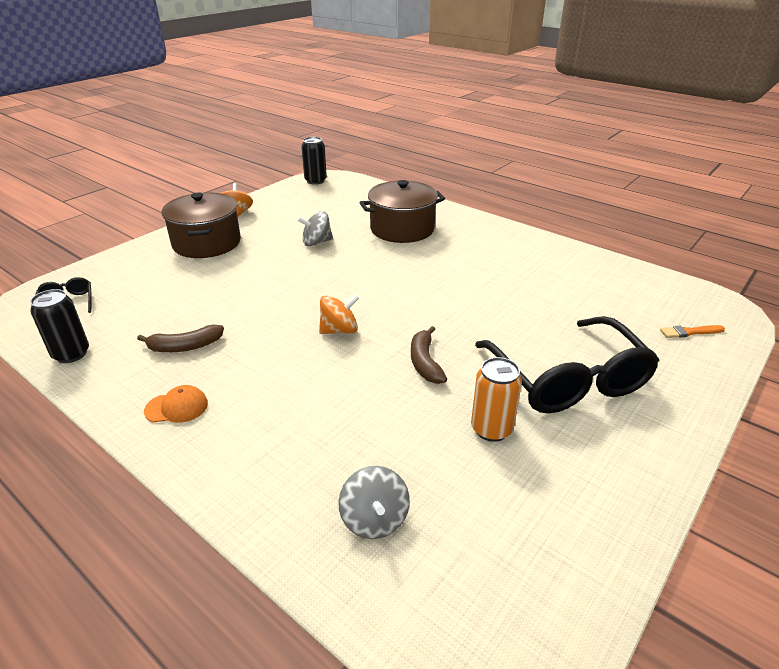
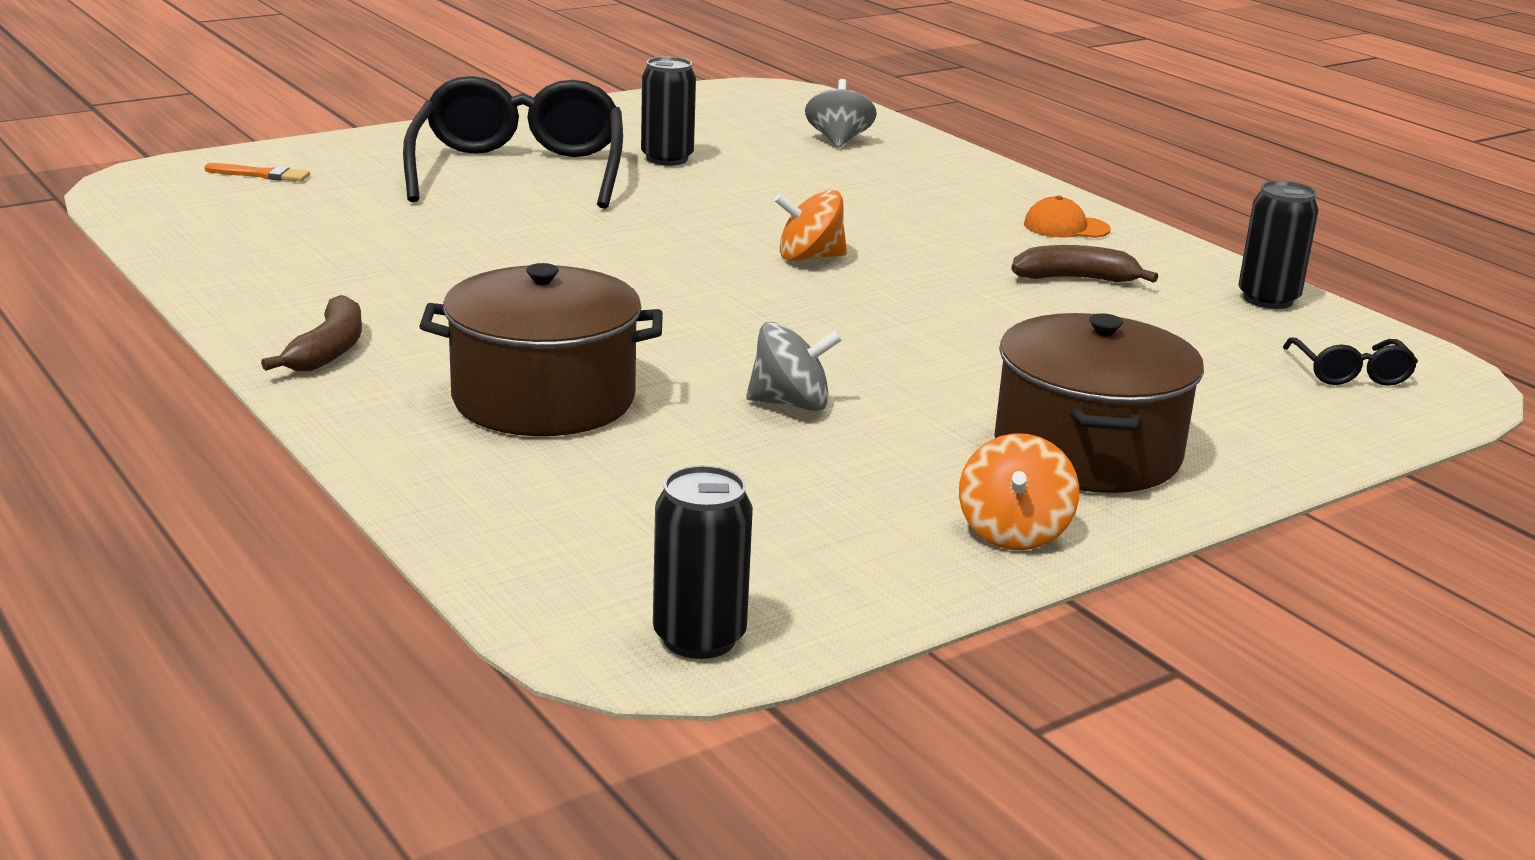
camera: 165 degrees left, 10 degrees down
(425, 362) = (698, 210): brown banana -> brown banana (328, 350)
(491, 429) = (667, 159): orange can -> black can

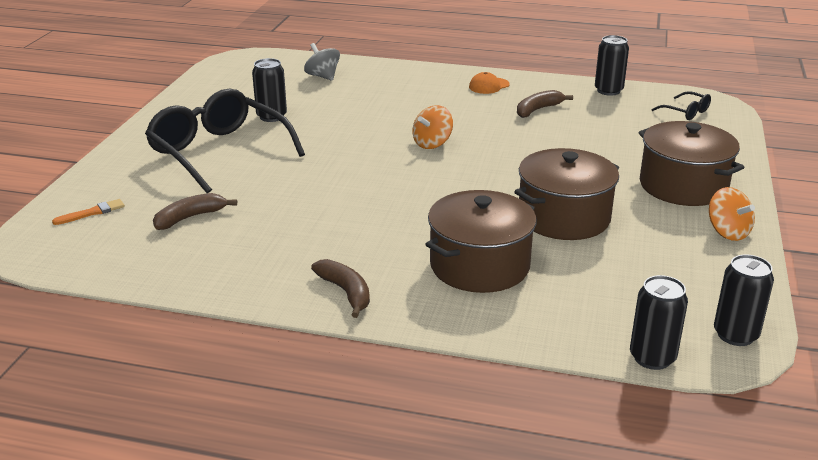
camera: 40 degrees left, 5 degrees up
(341, 216) = (190, 217): none -> brown banana
(515, 594) = (652, 358): none -> black can
(791, 404) = (564, 217): grey spinning top -> brown pot

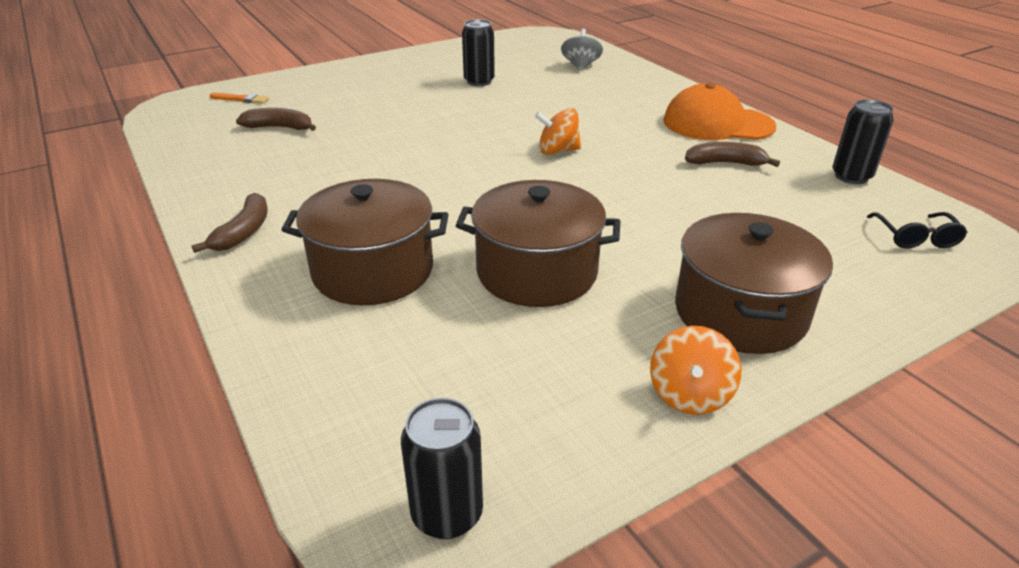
camera: 45 degrees right, 5 degrees up
(218, 152) = (391, 92): black glasses -> none
(489, 86) = (717, 124): orange cap -> orange cap, size x2.07
(652, 358) = (317, 464): black can -> none

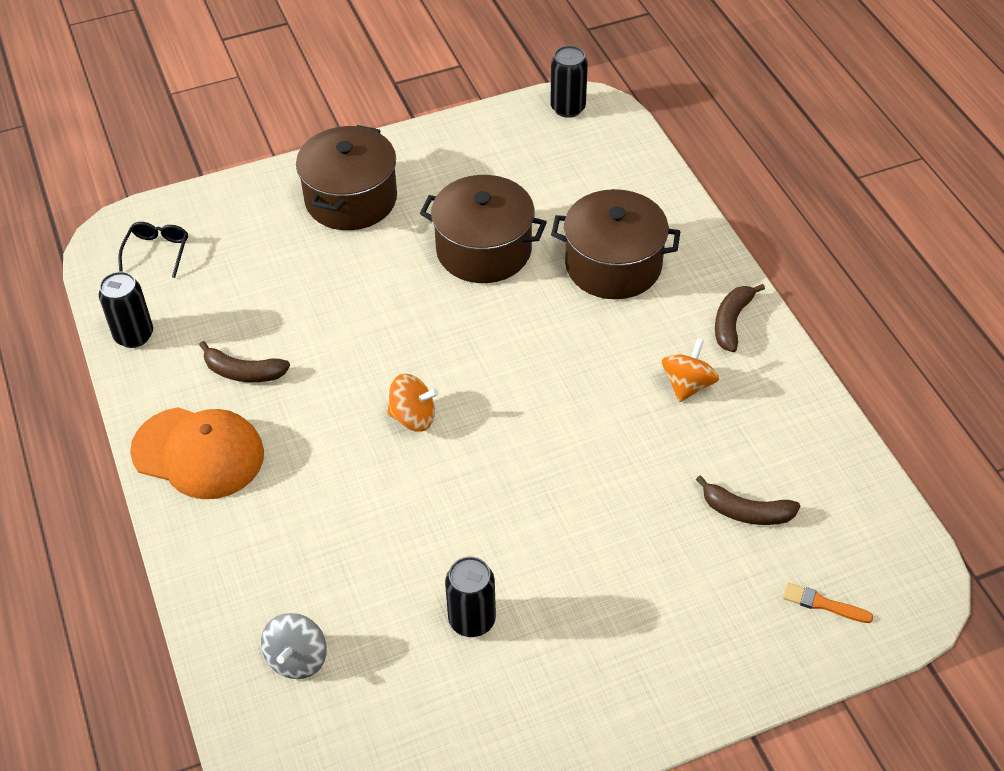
camera: 170 degrees left, 15 degrees up
(689, 394) = (418, 150): orange spinning top -> orange spinning top (688, 385)

